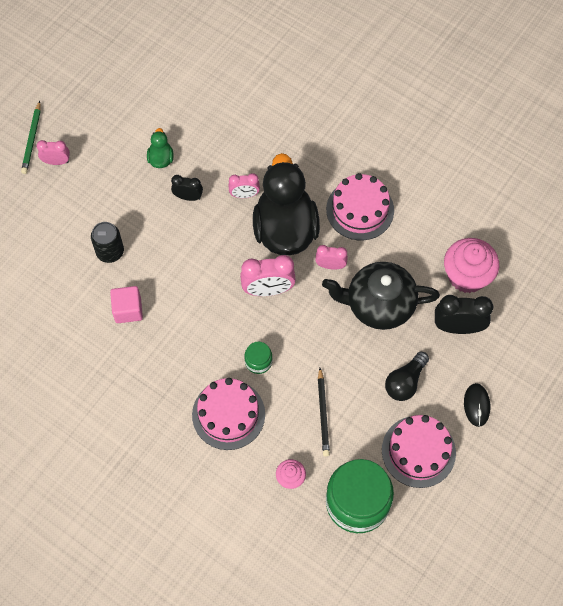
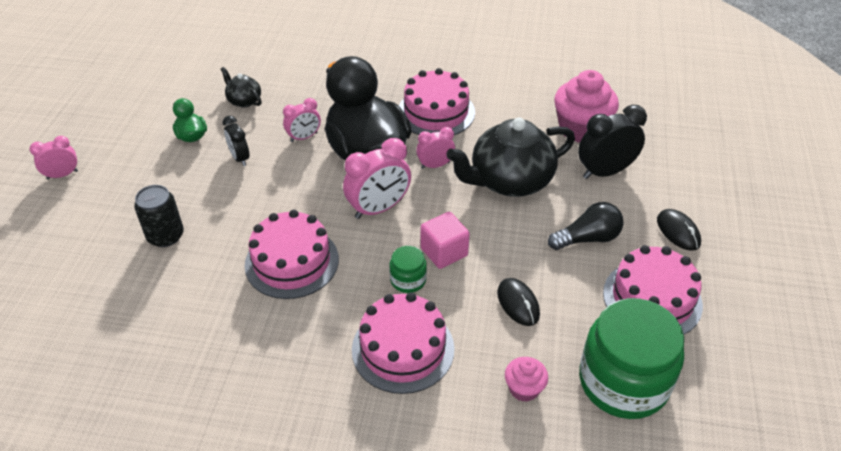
camera: 25 degrees left, 20 degrees down
(32, 139) = (23, 164): green pencil -> none
(128, 310) = (215, 285): pink cube -> pink cube (444, 252)
(186, 312) = (292, 262): none -> pink cake
(188, 197) = (240, 158): black clock -> black clock turned 105 degrees counterclockwise
(214, 135) = (244, 100): none -> black teapot
(323, 414) = (518, 303): black pencil -> black mouse
(405, 382) = (587, 238): black light bulb -> black light bulb turned 120 degrees counterclockwise

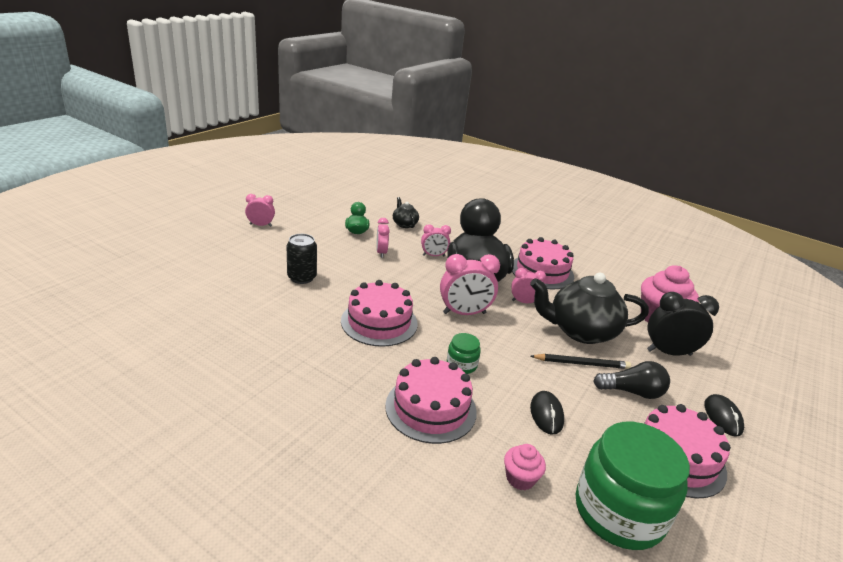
camera: 20 degrees right, 15 degrees down
(240, 158) = (381, 252): black clock -> pink clock
(444, 252) = (501, 357): pink cube -> none
(527, 224) = (581, 363): none -> black pencil

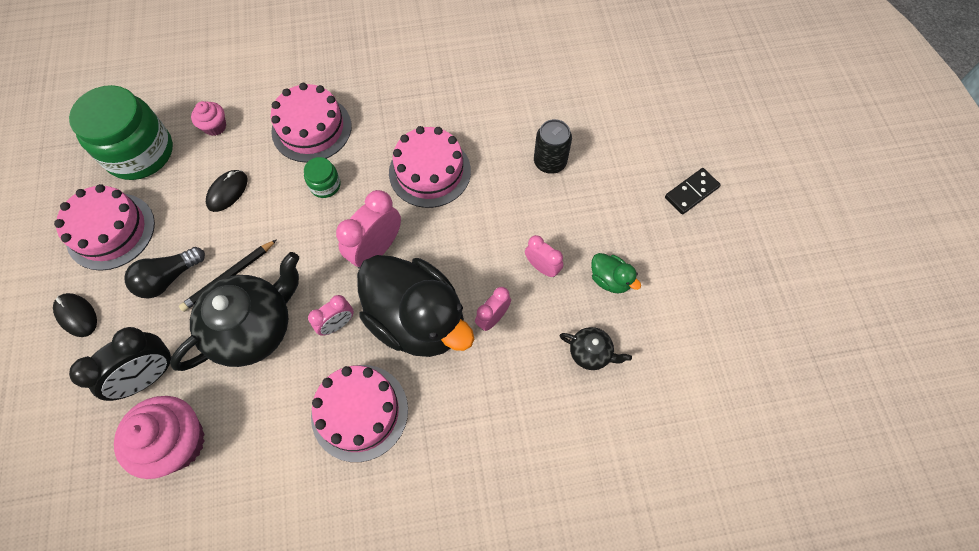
camera: 140 degrees right, 35 degrees up
(260, 225) = (691, 192): pink clock -> black domino
(546, 414) = (227, 192): black mouse -> black mouse turned 75 degrees clockwise

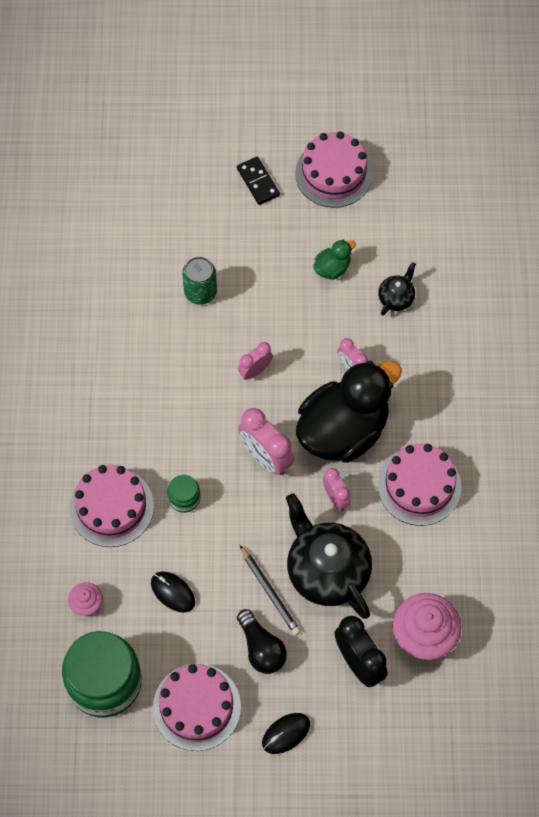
camera: 80 degrees left, 0 degrees up
(430, 172) = (188, 400): pink cake -> pink cake (333, 173)
(542, 267) = (310, 320): pink clock -> pink clock (255, 370)
(550, 162) = (200, 292): black can -> green can

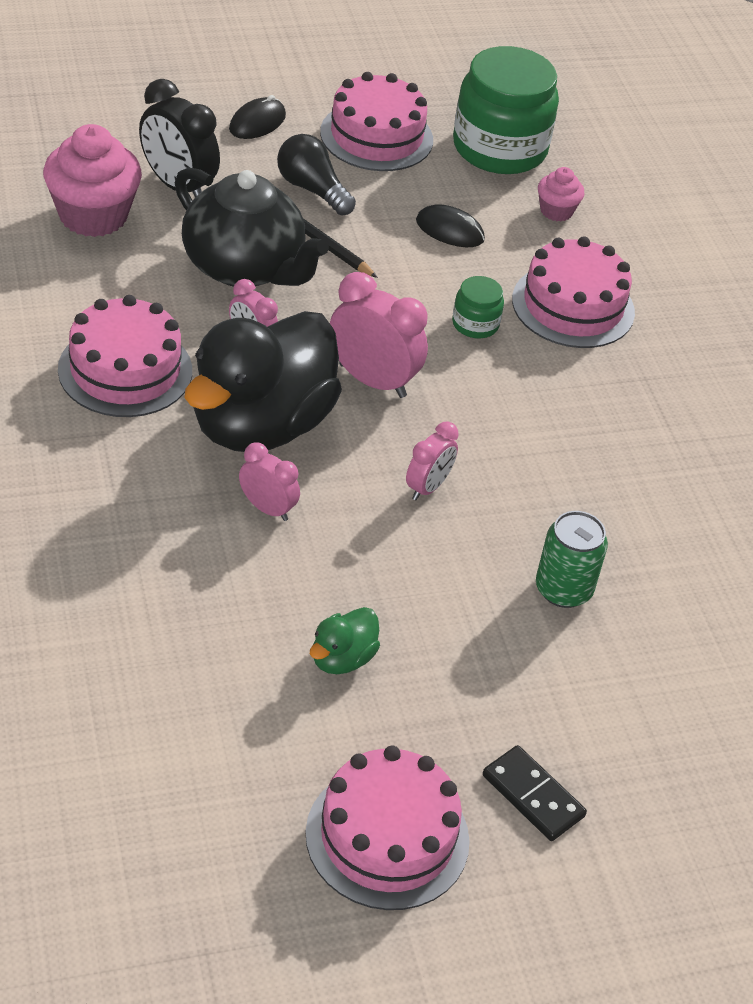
camera: 160 degrees right, 20 degrees down
(396, 298) = (211, 625): black teapot -> none

